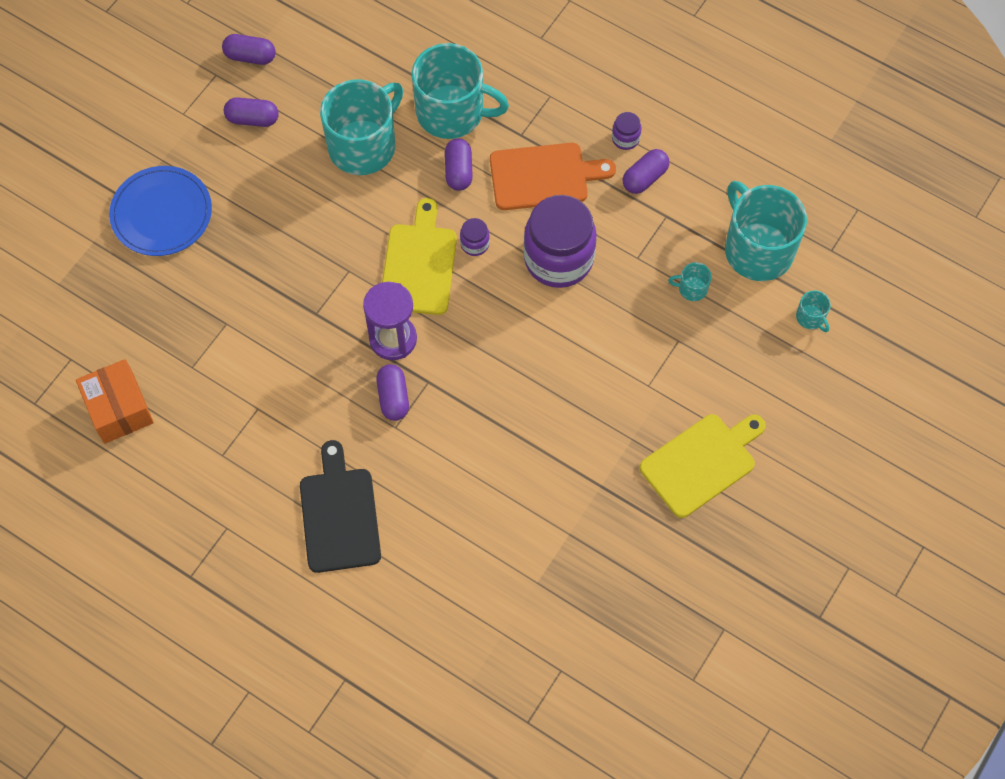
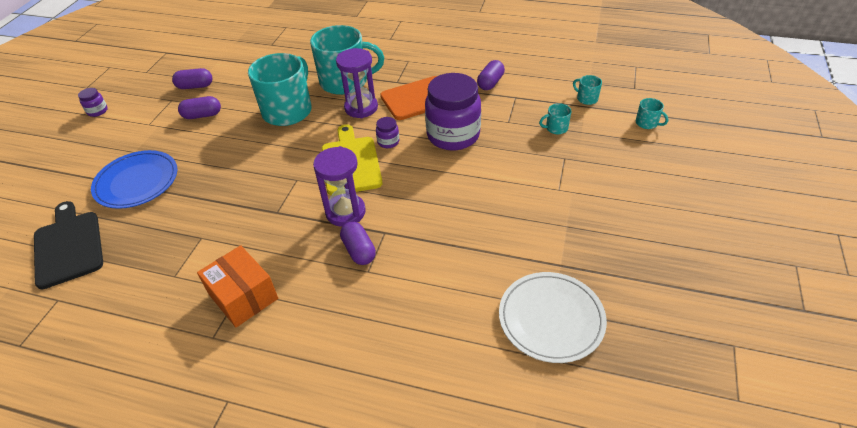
camera: 15 degrees left, 20 degrees down
(119, 409) = (106, 327): orange box -> orange box (243, 296)
(339, 515) = (338, 355): black cutting board -> black cutting board (68, 246)
(458, 171) = (361, 108): purple capsule -> purple hourglass
(561, 543) = (551, 318): none -> white plate
(625, 139) = (467, 68): purple jar -> purple jar (97, 111)
(701, 462) = (630, 226): yellow cutting board -> none
(757, 249) = (586, 98): turquoise mug -> turquoise mug, size x0.41

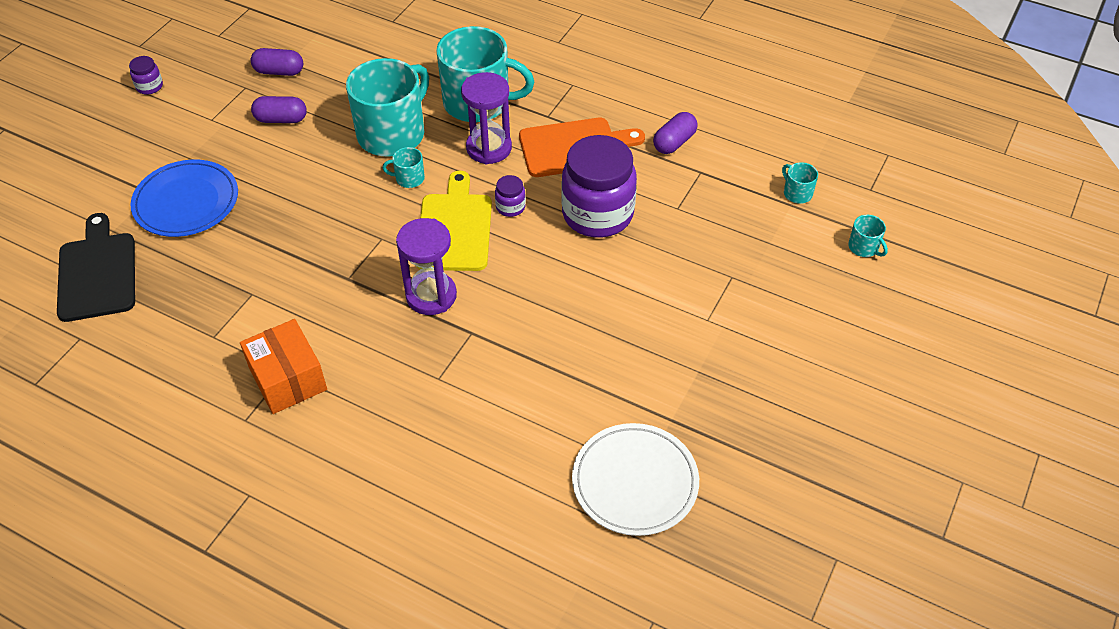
camera: 10 degrees right, 5 degrees up
(359, 250) = (434, 350): purple capsule -> none
(556, 128) = (737, 230): turquoise mug -> turquoise mug (409, 178)

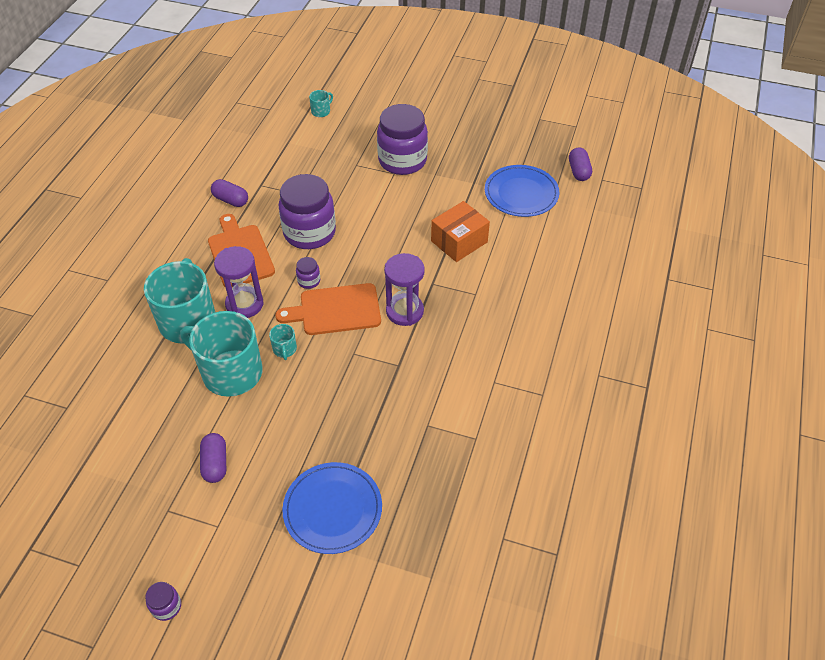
camera: 100 degrees left, 0 degrees up
(97, 273) = (430, 553): black cutting board -> none
(279, 71) = (143, 486): purple capsule -> purple capsule (578, 171)
(288, 379) = (500, 378): orange box -> orange box (459, 241)
(454, 228) = (336, 310): yellow cutting board -> orange cutting board
(635, 482) = (521, 193): white plate -> blue plate
(735, 334) = (402, 161): none -> purple jar
(797, 193) = (277, 140): turquoise mug -> none

